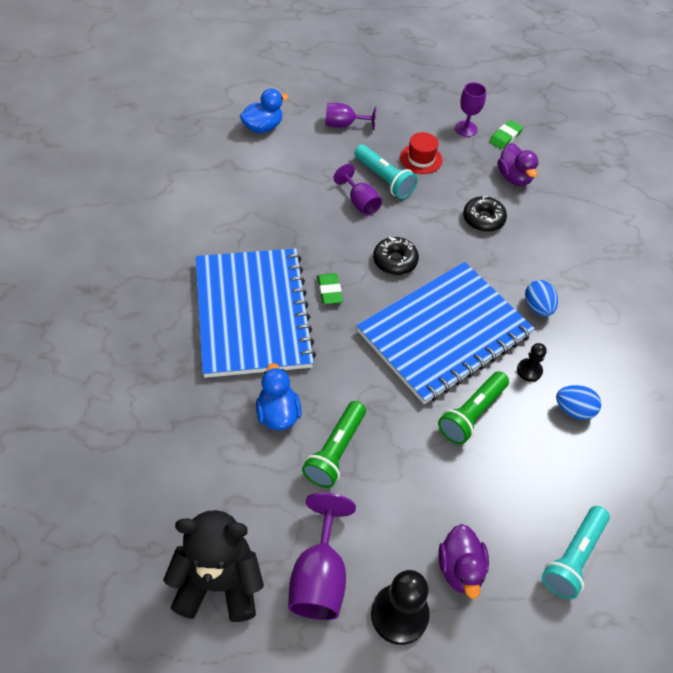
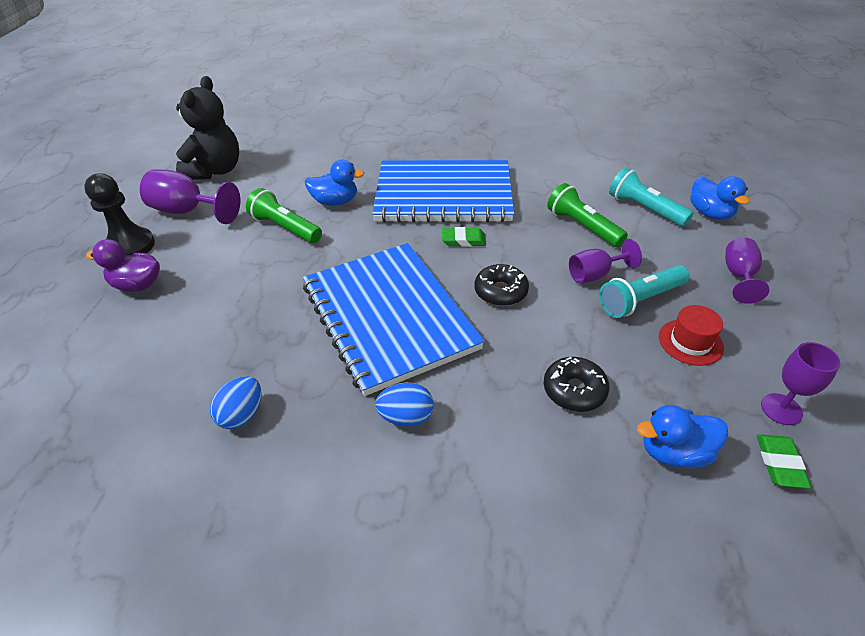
camera: 105 degrees right, 10 degrees down
(472, 414) = (280, 320): green flashlight -> green flashlight (582, 227)
(505, 137) = (779, 463): green eraser -> green eraser turned 45 degrees clockwise
(514, 177) = (674, 452): purple duck -> blue duck
(529, 370) = (313, 383): black pawn -> none
(573, 557) = (87, 366): turquoise flashlight -> turquoise flashlight (644, 209)

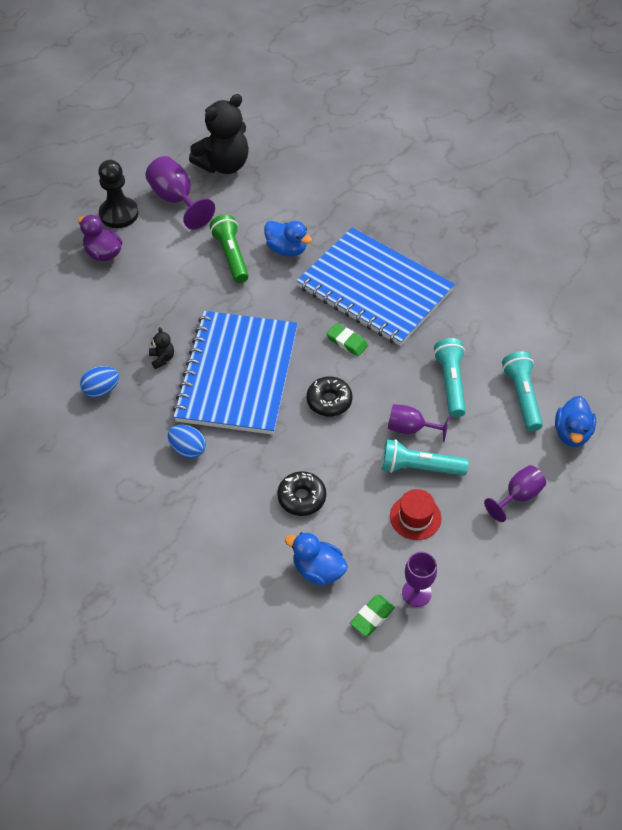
camera: 35 degrees right, 10 degrees up
(291, 344) = (162, 358): none -> black teddy bear
(582, 227) = (450, 383): green flashlight -> turquoise flashlight

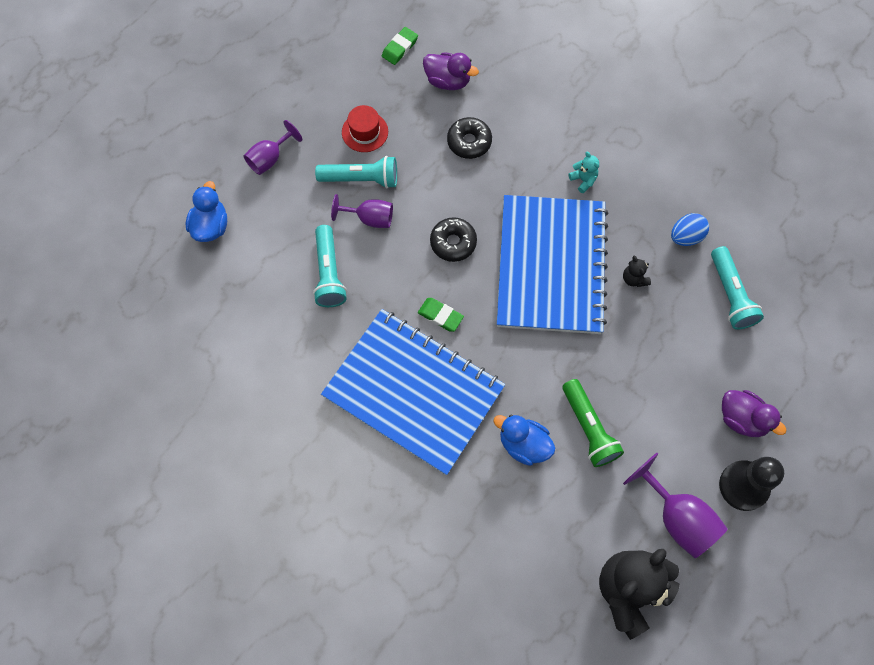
camera: 175 degrees right, 15 degrees up
(188, 449) = (583, 180): blue egg -> turquoise teddy bear
(318, 570) = (448, 81): blue duck -> purple duck
(416, 593) = (363, 69): purple goblet -> none
(522, 397) = (256, 263): turquoise flashlight -> turquoise flashlight (730, 295)

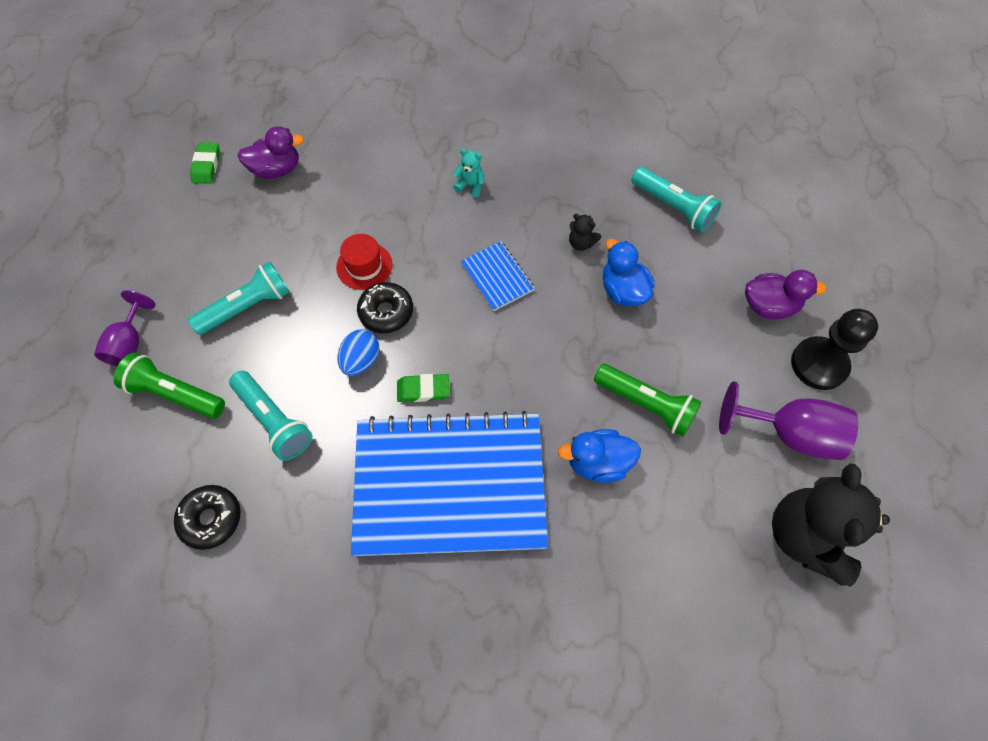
camera: 35 degrees left, 5 degrees down
(211, 226) = (101, 454): blue duck -> blue duck (623, 290)
(278, 213) = (175, 394): none -> green flashlight
(365, 132) = (221, 260): red hat -> red hat (364, 266)
(370, 218) = (283, 339): purple goblet -> none
(469, 142) = (336, 211): black donut -> black donut (211, 519)
(551, 266) = (497, 277): blue notebook -> blue notebook, size x0.40
(686, 237) = (597, 181): blue egg -> blue egg (361, 360)

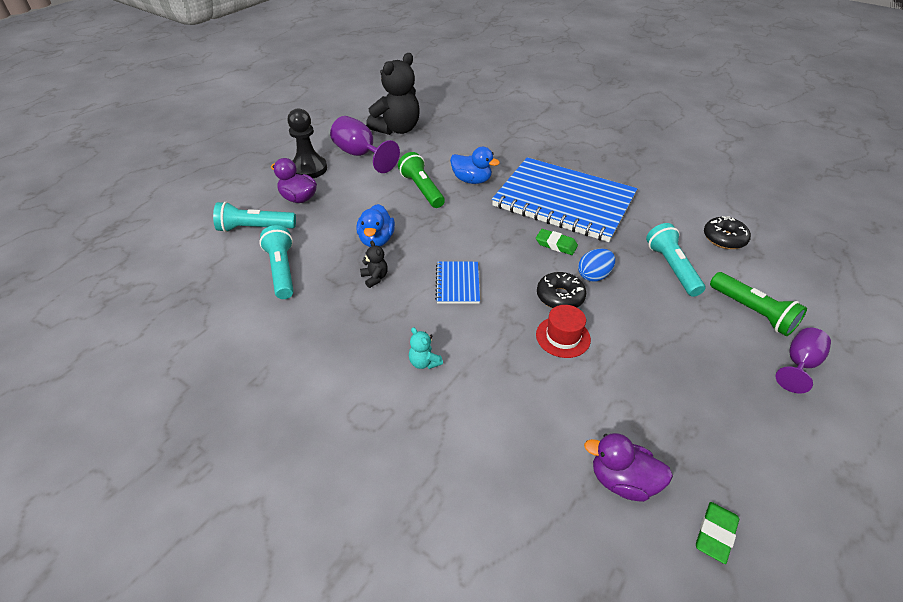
camera: 150 degrees left, 20 degrees down
(247, 307) = (682, 349): turquoise flashlight -> turquoise flashlight (255, 228)

